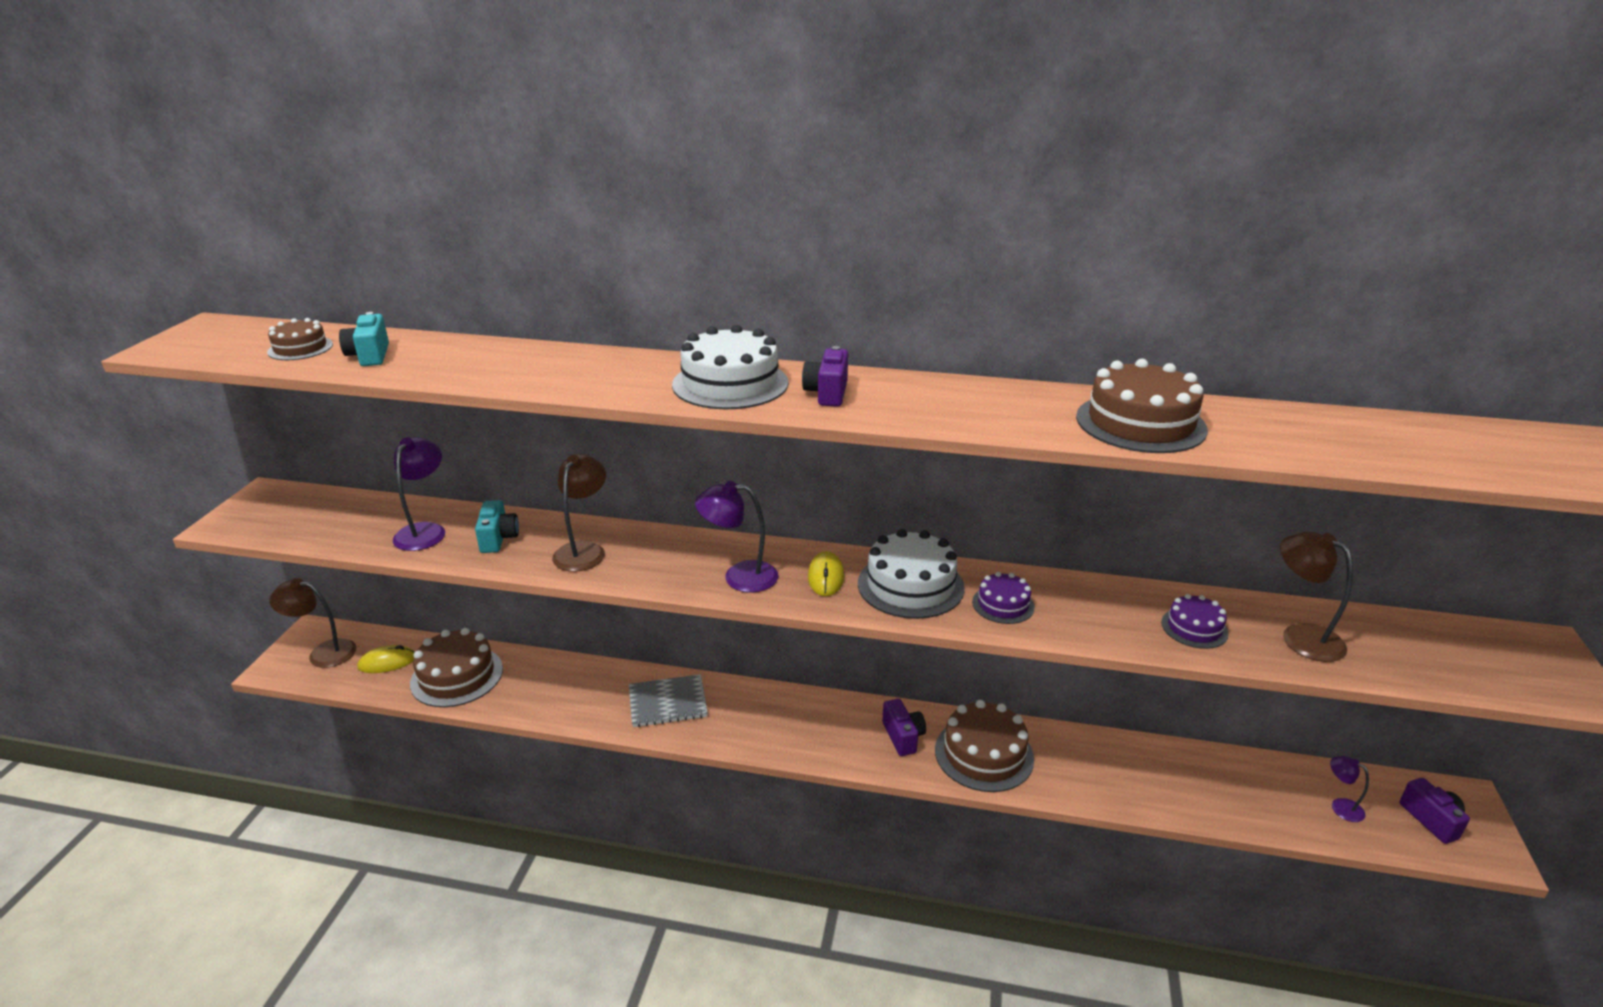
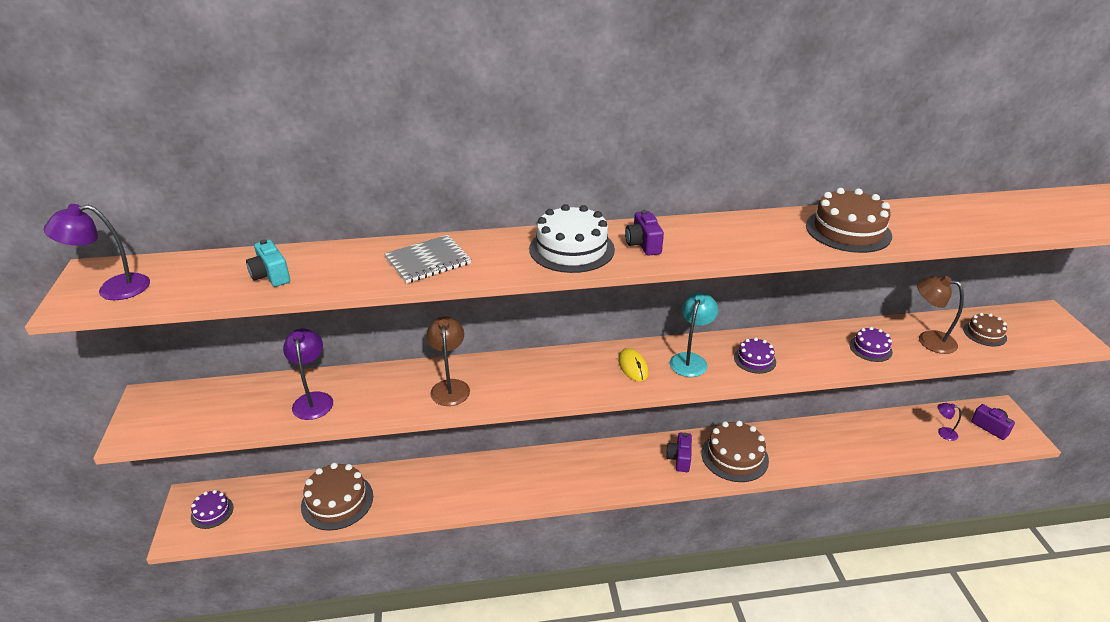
camera: 20 degrees left, 5 degrees up
(300, 348) = (202, 279): brown cake -> brown cake (984, 334)
(323, 653) = (212, 512): brown lamp -> purple cake
(387, 662) = (272, 505): yellow mouse -> none
(498, 538) = (377, 392): turquoise camera -> none
(668, 703) = (510, 478): grey notebook -> grey notebook (428, 261)
(739, 576) = (575, 380): purple lamp -> purple lamp (113, 289)
(903, 737) = (679, 459): purple camera -> purple camera turned 135 degrees counterclockwise
(910, 585) = (690, 360): white cake -> turquoise lamp

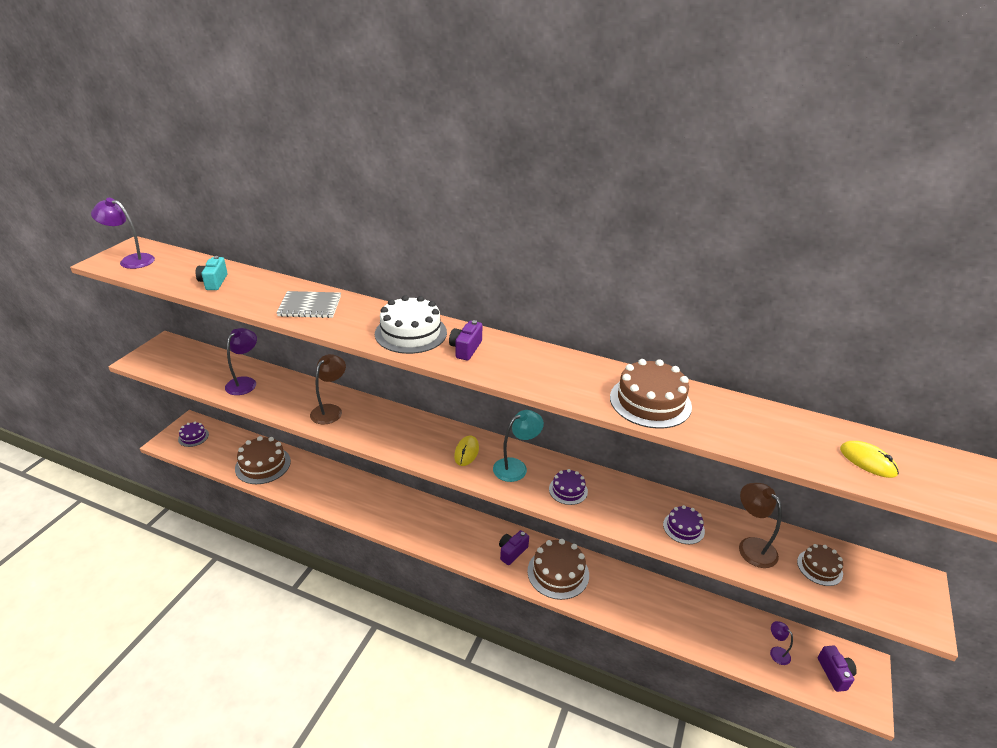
camera: 30 degrees right, 0 degrees up
(1035, 216) = (867, 461): none -> yellow mouse

